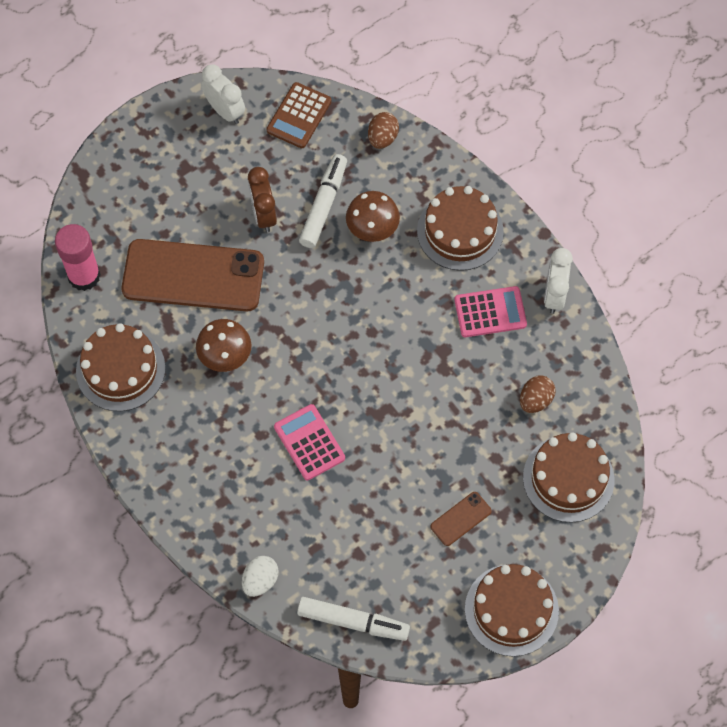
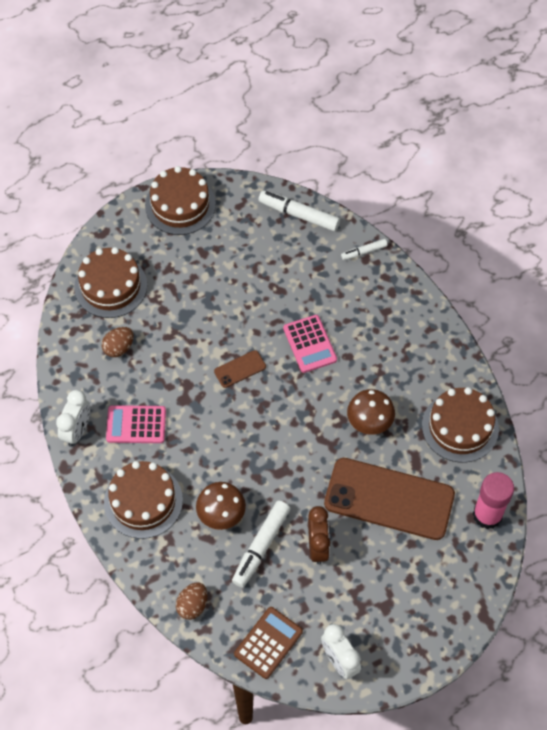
camera: 170 degrees left, 5 degrees down
(260, 580) = (364, 252): white egg -> white marker
(460, 519) = (202, 270): brown phone -> brown phone (240, 369)

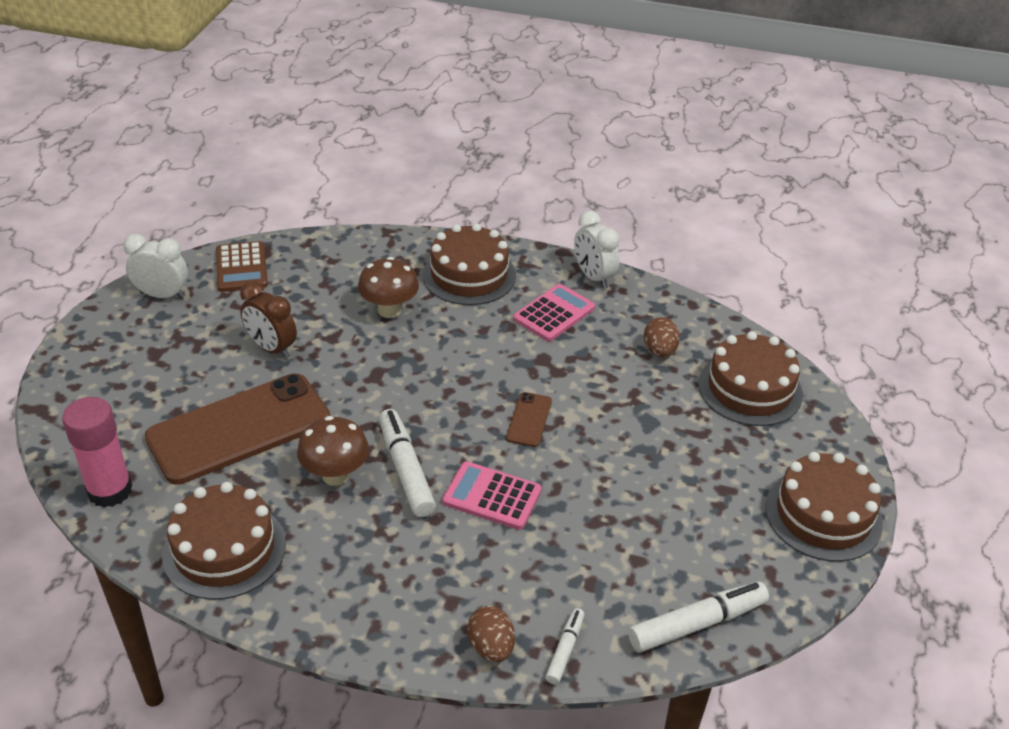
camera: 130 degrees right, 20 degrees down
(192, 605) = (336, 248): brown egg -> brown egg (491, 647)
(261, 546) = (325, 315): white marker -> white marker (406, 470)

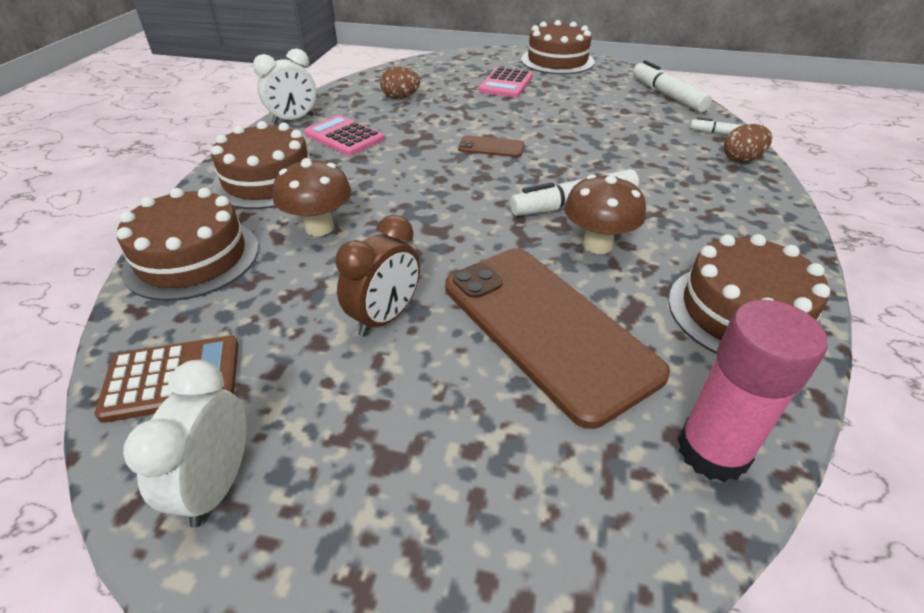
camera: 90 degrees left, 0 degrees up
(492, 496) = (589, 162): pink calculator -> pink calculator (506, 84)
(750, 389) = (443, 72): brown cake -> brown cake (192, 258)

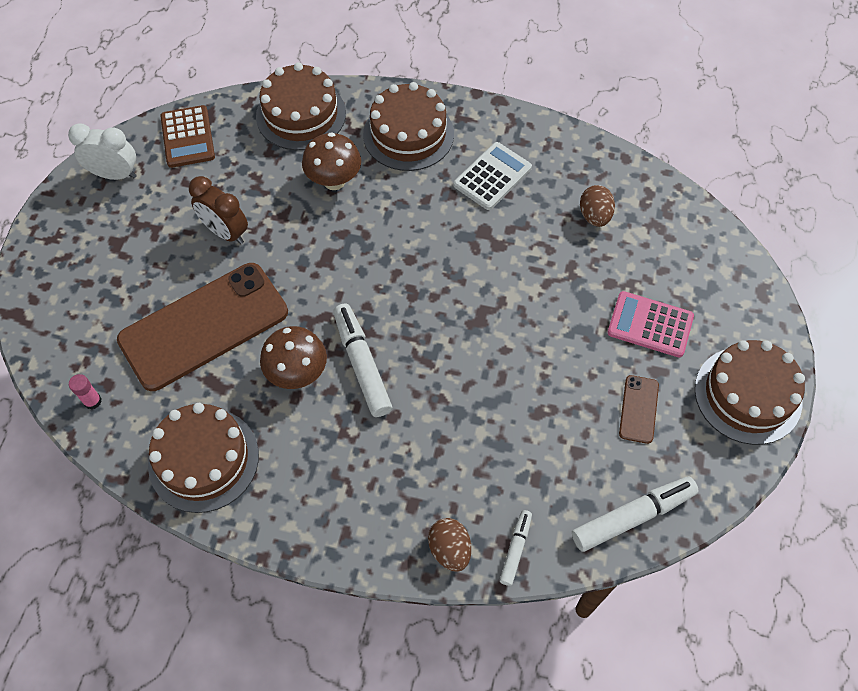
camera: 90 degrees right, 20 degrees up
(293, 120) = (529, 130): white clock -> none
(344, 137) = (492, 177): pink calculator -> white calculator
(491, 147) = (473, 302): brown phone -> brown phone (638, 409)
(712, 451) = (92, 401): pink glue stick -> pink glue stick, size x0.44

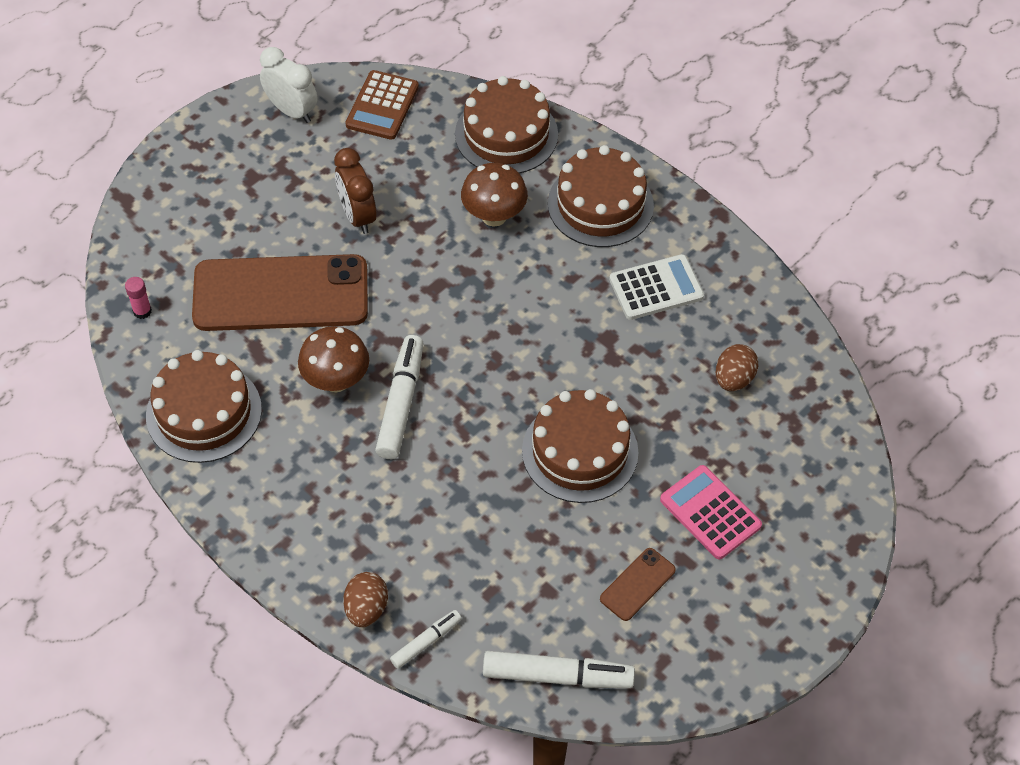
camera: 30 degrees right, 5 degrees down
(748, 395) = (760, 631): brown cake -> brown cake (580, 451)

